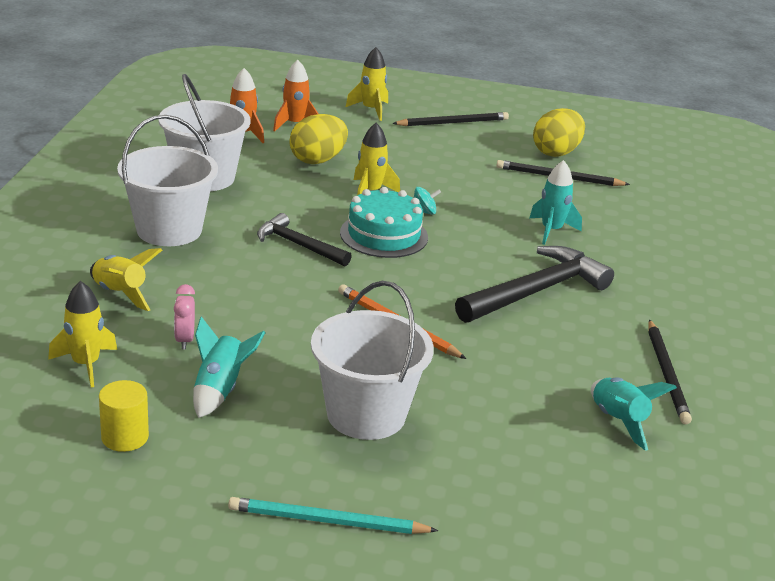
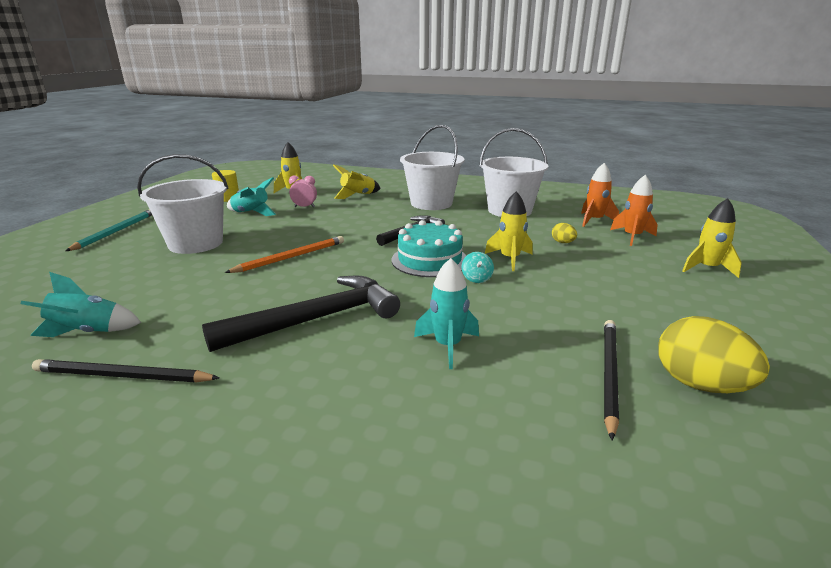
camera: 100 degrees right, 5 degrees down
(317, 160) = (563, 242): yellow egg -> yellow egg, size x0.47
(453, 123) = (725, 312): black pencil -> none
(536, 291) = (317, 319): black hammer -> black hammer turned 90 degrees counterclockwise

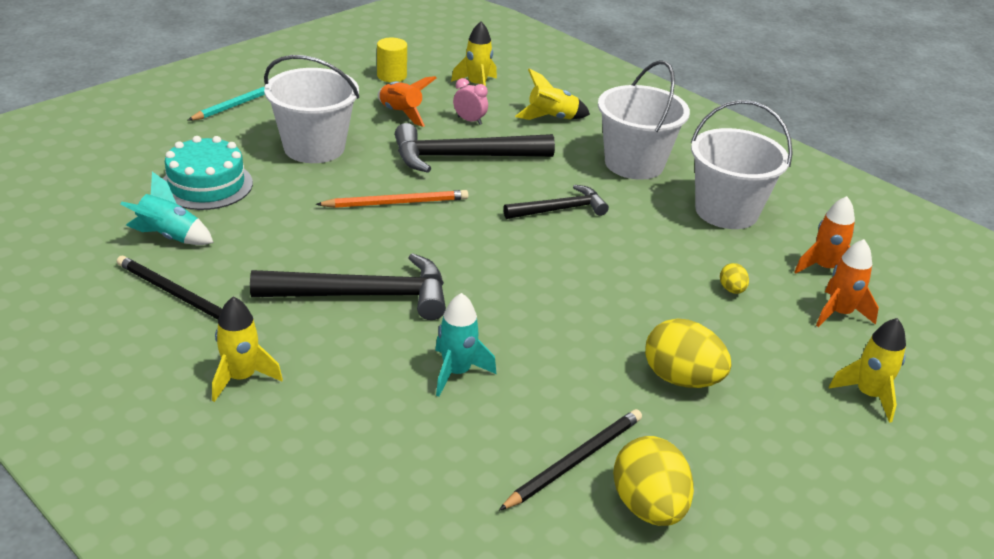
camera: 25 degrees right, 10 degrees up
(251, 213) = (401, 113): turquoise rocket -> orange rocket
(317, 224) = (463, 157): none -> black hammer
(429, 260) = (540, 260): turquoise cake -> turquoise cake (206, 185)
(476, 278) = (566, 305): turquoise spinning top -> none
(509, 259) = (634, 291): yellow rocket -> yellow rocket (241, 378)
(601, 295) = (681, 379): none -> yellow egg

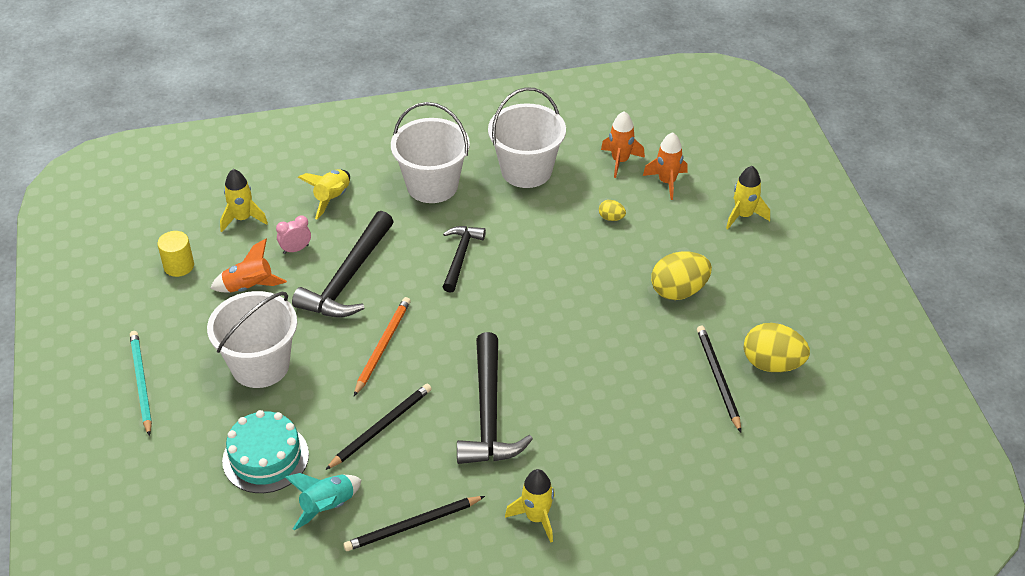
camera: 55 degrees left, 10 degrees up
(292, 235) = (381, 427): none -> black pencil
(363, 296) = (488, 414): black hammer -> black hammer turned 150 degrees clockwise
(457, 372) = (604, 398): turquoise rocket -> none

